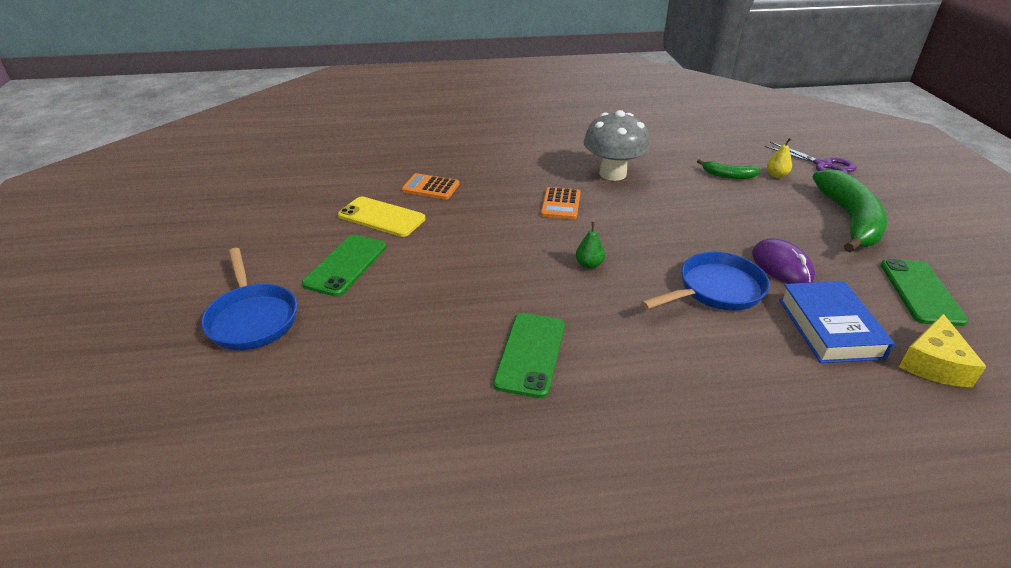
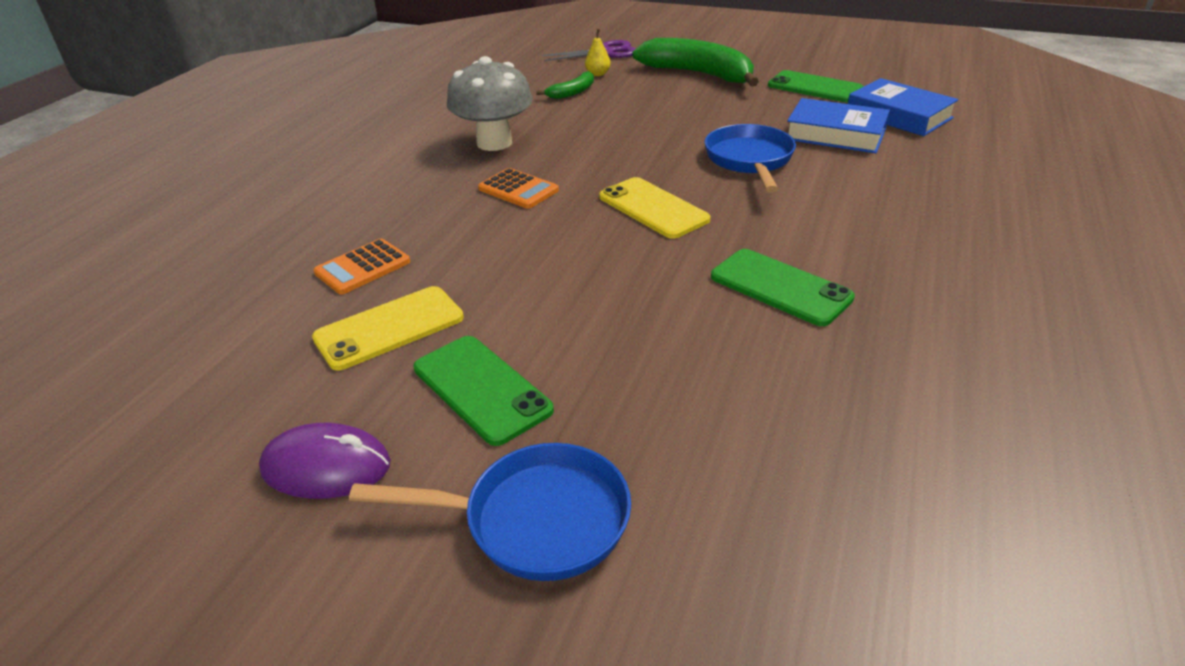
camera: 60 degrees left, 0 degrees up
(589, 264) = (653, 208): green pear -> yellow phone
(781, 266) = (738, 122): purple mouse -> purple mouse (326, 467)
(933, 363) = (898, 115): yellow cheese -> blue book

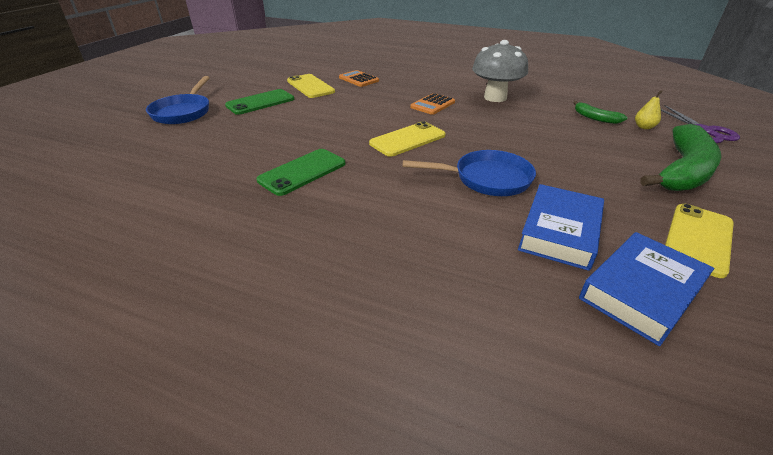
camera: 90 degrees right, 0 degrees up
(326, 467) = (236, 84): purple mouse -> none
(814, 87) = (698, 239): green phone -> yellow phone

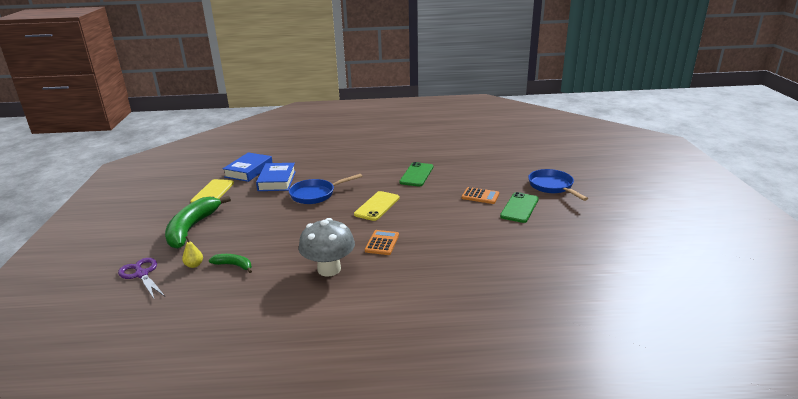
camera: 155 degrees right, 10 degrees down
(310, 86) = (512, 235): yellow phone -> none
(359, 79) = (483, 259): orange calculator -> orange calculator (480, 196)

